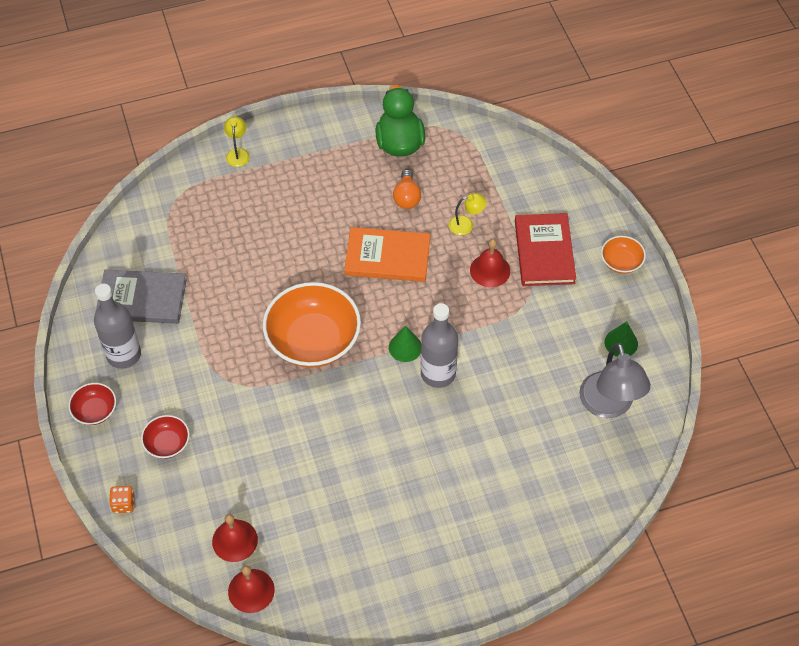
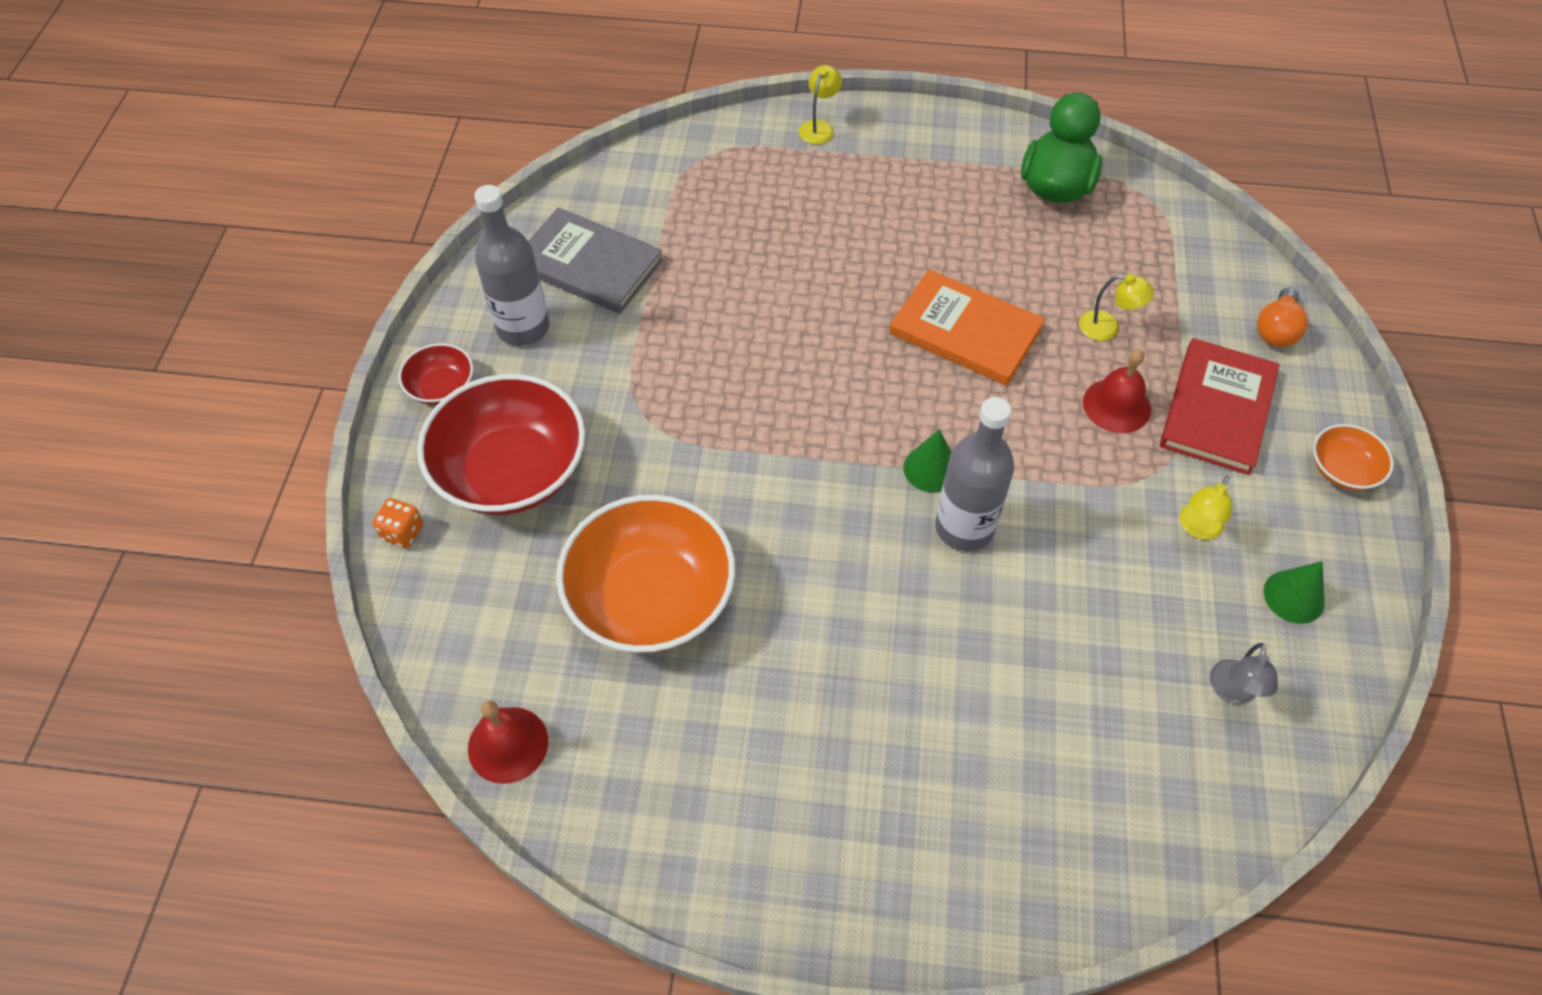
camera: 25 degrees right, 0 degrees up
(167, 443) = (512, 471): red bowl -> red bowl, size x2.10
(235, 540) = (527, 654): red bell -> none
(313, 340) = (797, 407): orange bowl -> orange bowl (651, 598)
(406, 197) = (1033, 260): orange light bulb -> orange light bulb (1276, 330)
(559, 325) = (1197, 528): none -> yellow lamp
(609, 406) = (1232, 692): grey lamp -> grey lamp, size x0.49

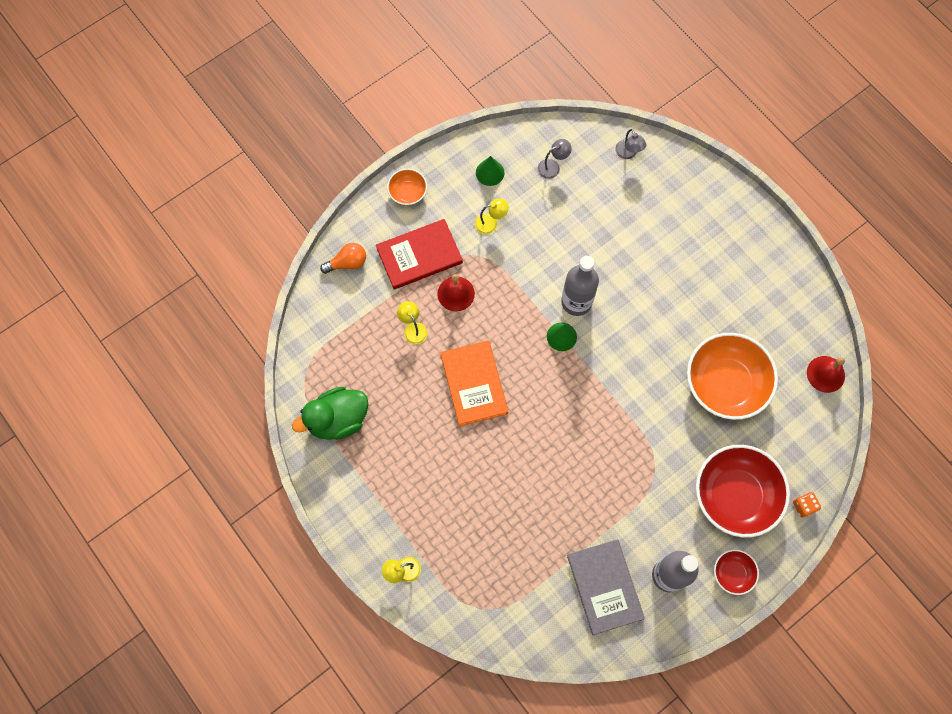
camera: 135 degrees left, 15 degrees up
(1162, 830) = (628, 154): none -> grey lamp

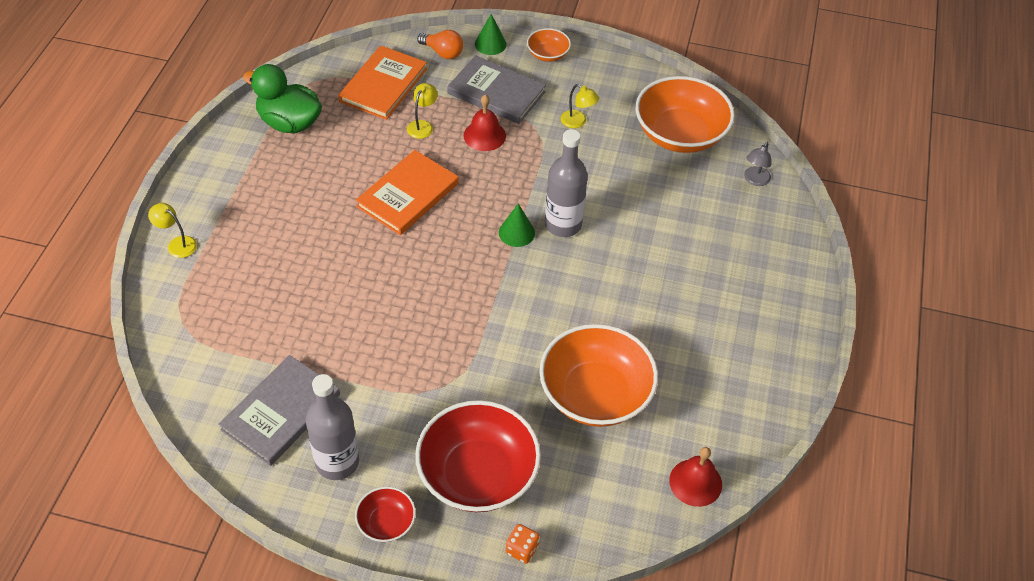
camera: 50 degrees right, 20 degrees down
(350, 328) = (383, 85): none -> orange book
(419, 255) = (496, 92): red book -> grey book
(490, 172) = (625, 95): green cone -> green cone (490, 44)
(553, 166) = (680, 134): grey lamp -> orange bowl

